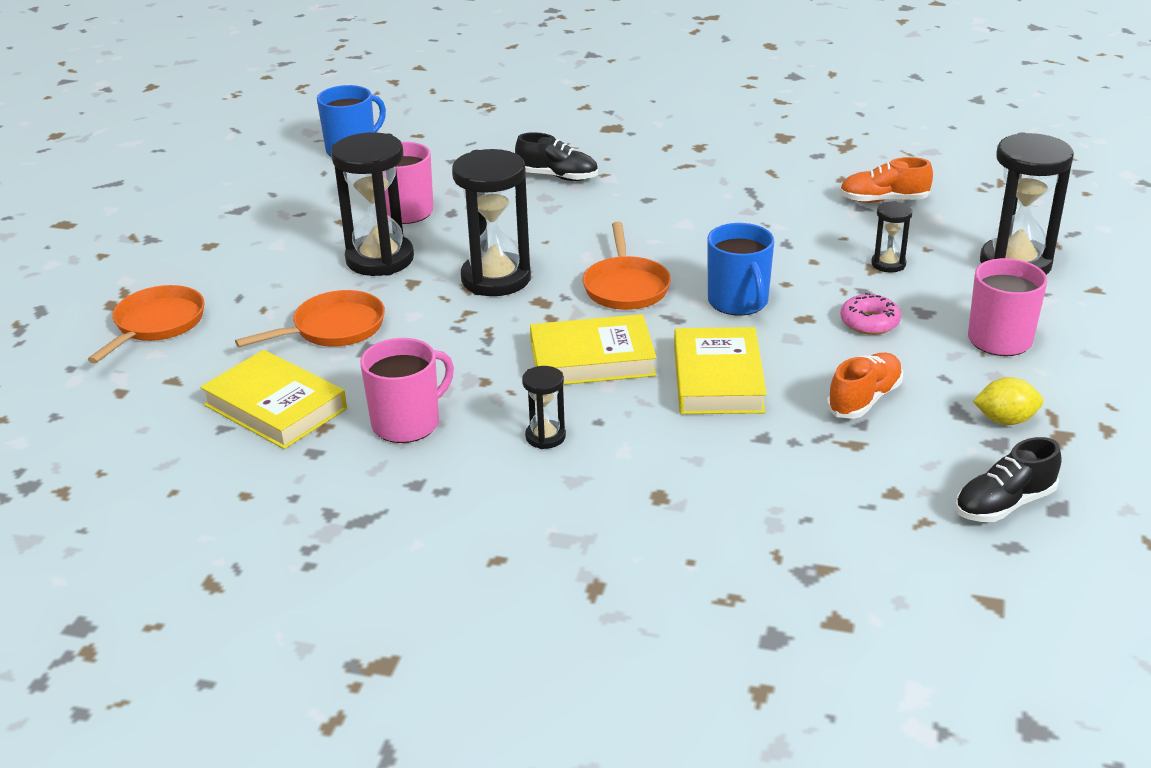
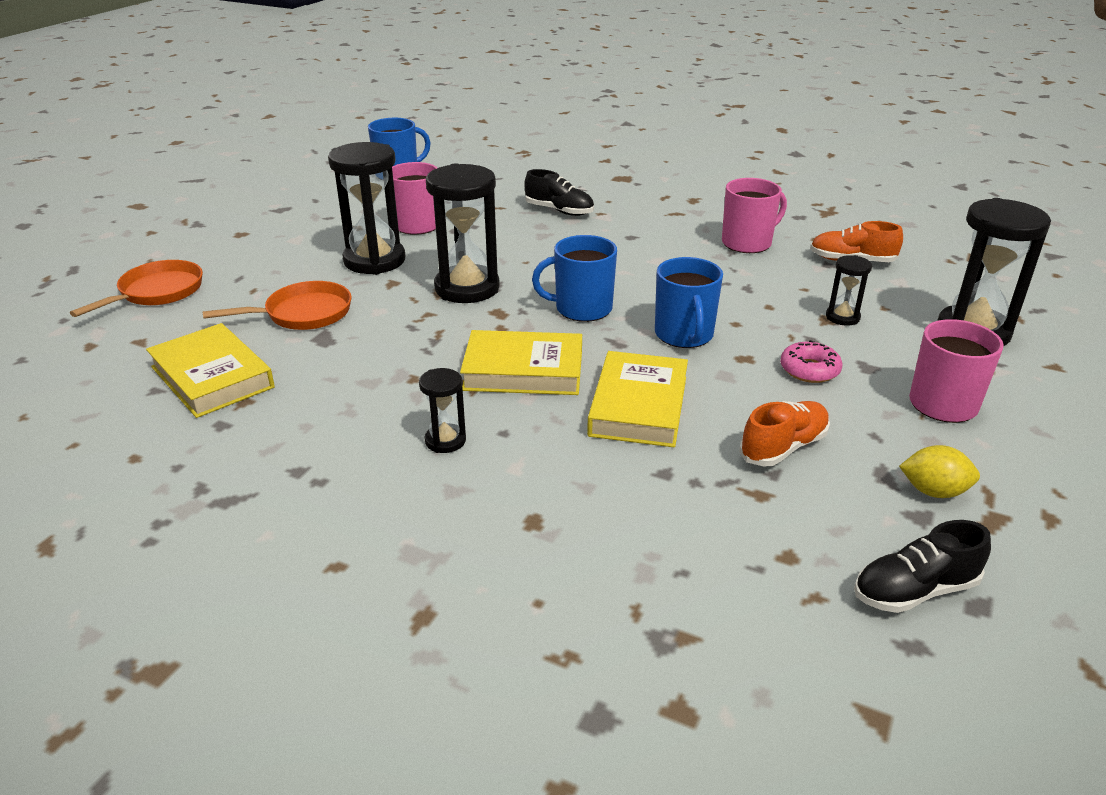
camera: 10 degrees right, 0 degrees up
(407, 423) = (322, 409): pink mug -> pink mug (747, 243)
(625, 287) = (582, 309): orange pan -> blue mug

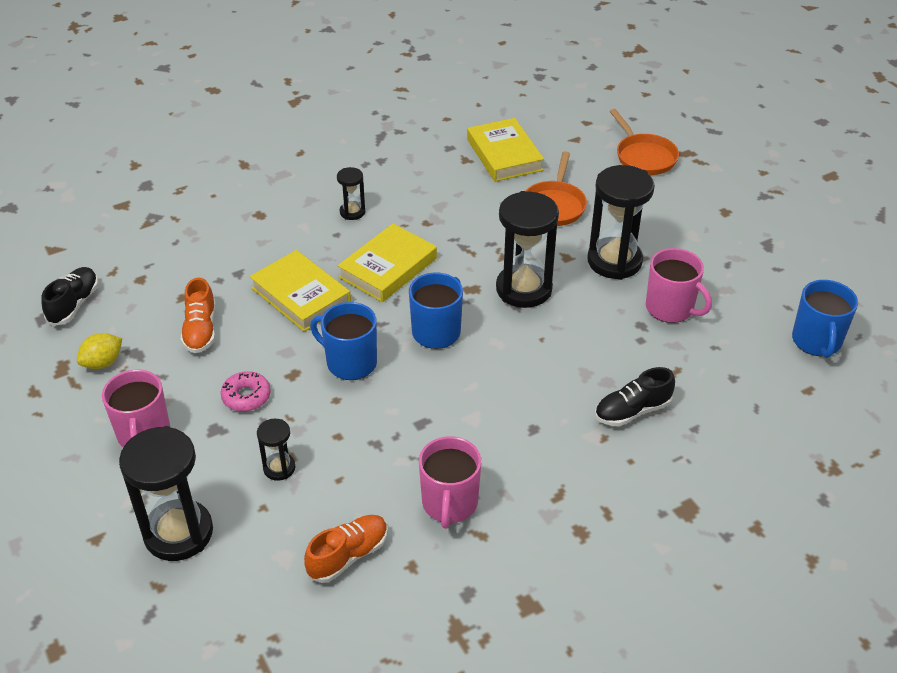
camera: 125 degrees right, 10 degrees up
(212, 377) = (504, 155): yellow book -> yellow book turned 75 degrees clockwise

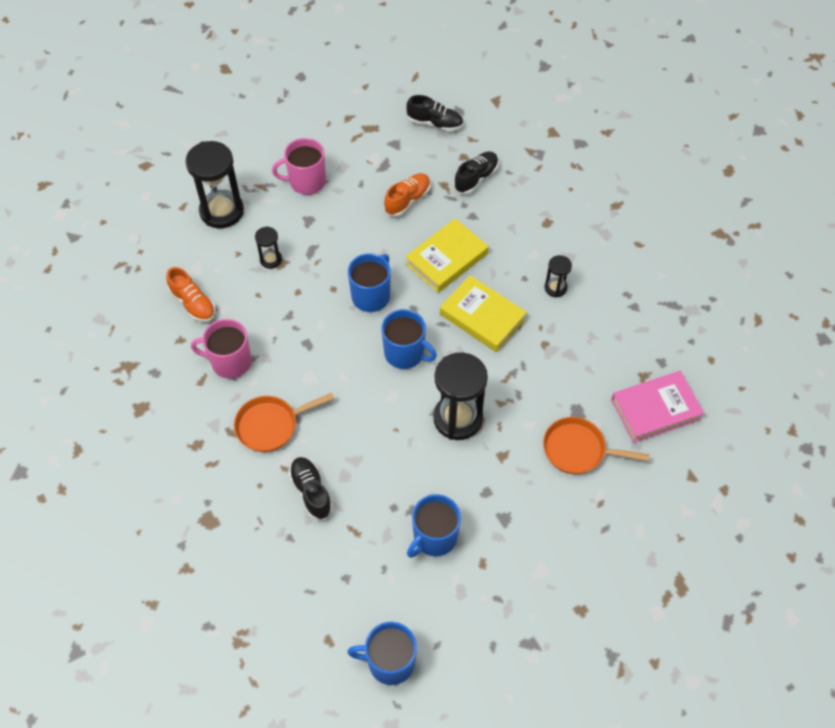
camera: 90 degrees right, 15 degrees up
(103, 363) = (375, 149): yellow lemon -> none
(179, 269) = (476, 178): none -> black shoe
(201, 330) = (407, 200): orange shoe -> orange shoe turned 135 degrees clockwise
(246, 396) = (339, 234): pink donut -> none
(504, 155) = (655, 409): yellow book -> pink book
(614, 261) = (498, 496): black hourglass -> none
(644, 157) = (668, 541): orange pan -> orange pan (271, 425)
(670, 308) = (434, 537): pink mug -> blue mug

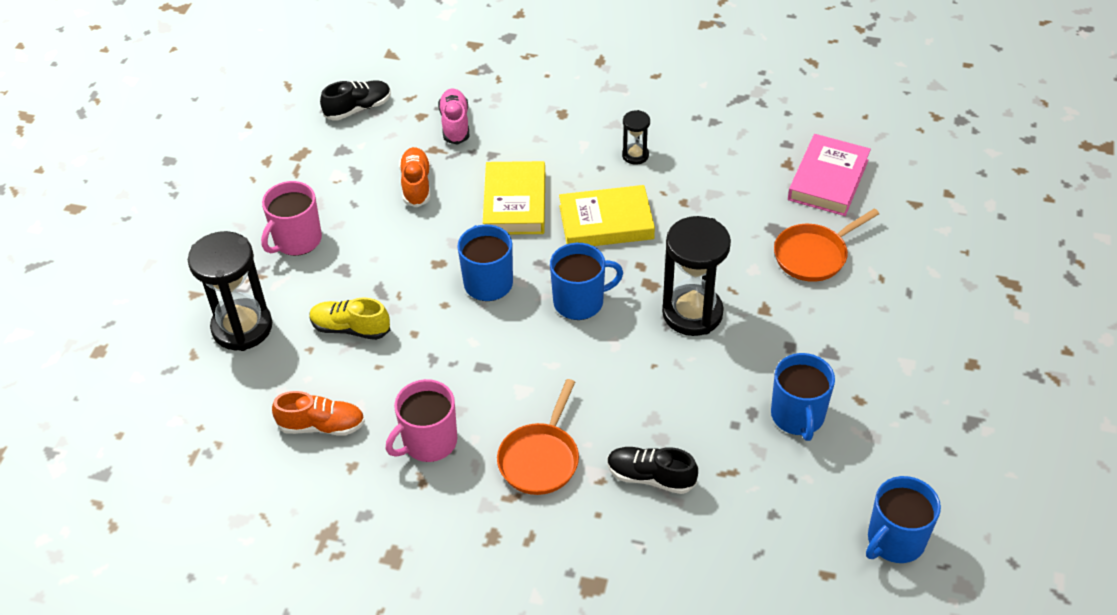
camera: 45 degrees left, 10 degrees down
(271, 259) = (350, 328): black hourglass -> yellow shoe
(476, 178) = (455, 124): black shoe -> pink shoe

